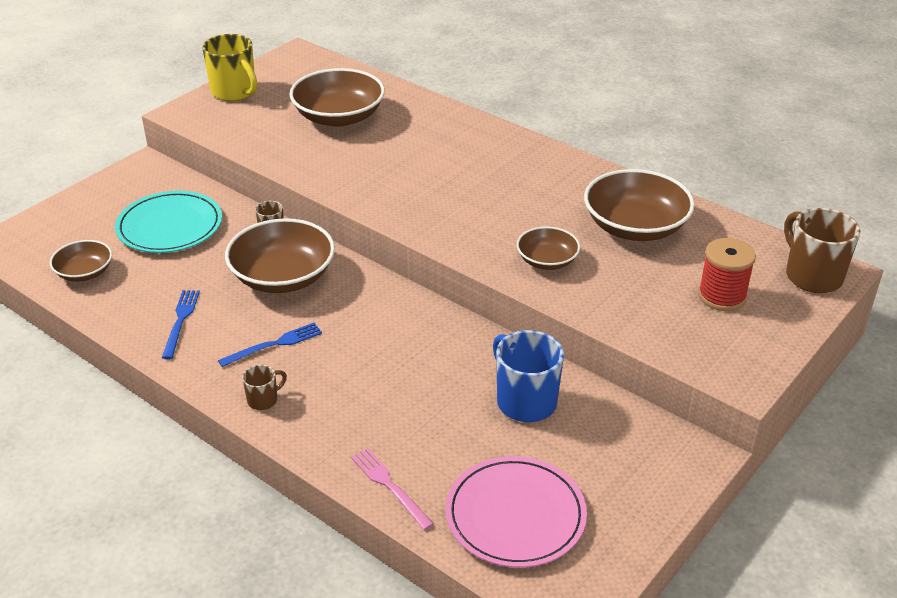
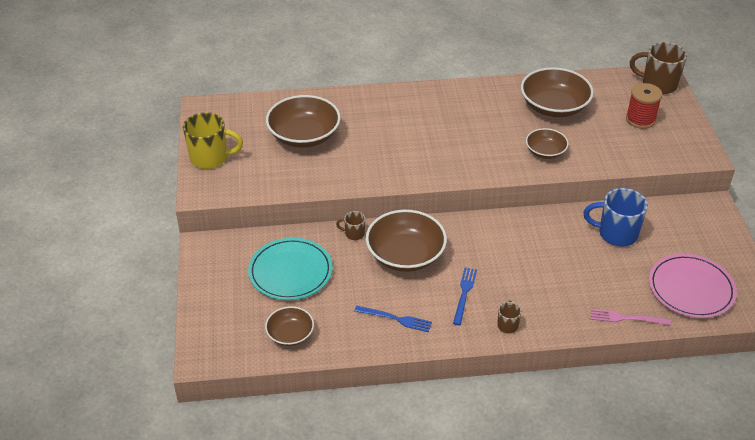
camera: 45 degrees left, 5 degrees up
(181, 321) = (395, 319): blue fork -> blue fork turned 150 degrees clockwise

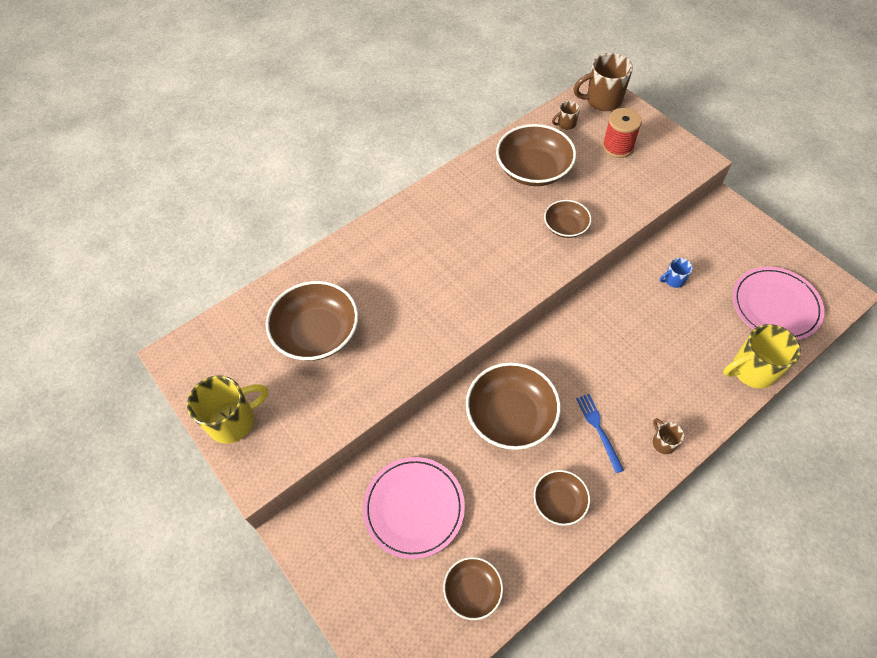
camera: 30 degrees left, 15 degrees up
(290, 272) = (414, 508): turquoise plate -> pink plate
(354, 234) = (442, 419): brown mug -> brown mug (565, 124)
(395, 319) = (559, 502): blue fork -> brown bowl
(616, 234) = (673, 280): blue mug -> blue mug, size x0.50
(626, 318) = (752, 370): pink fork -> yellow mug

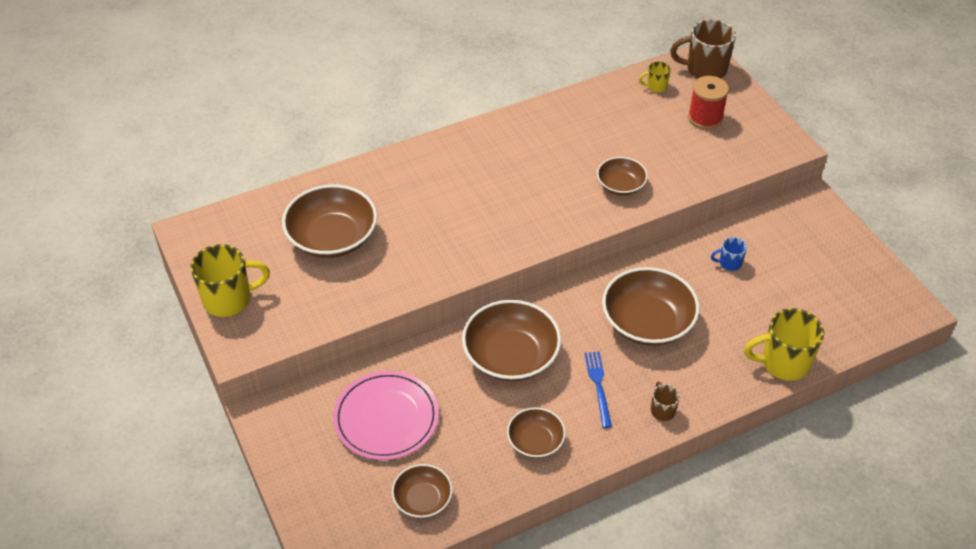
camera: 10 degrees right, 10 degrees down
(533, 169) = (605, 125): brown bowl -> brown bowl (647, 322)
(565, 124) = (656, 86): brown mug -> yellow mug
(775, 306) = (833, 307): pink plate -> none

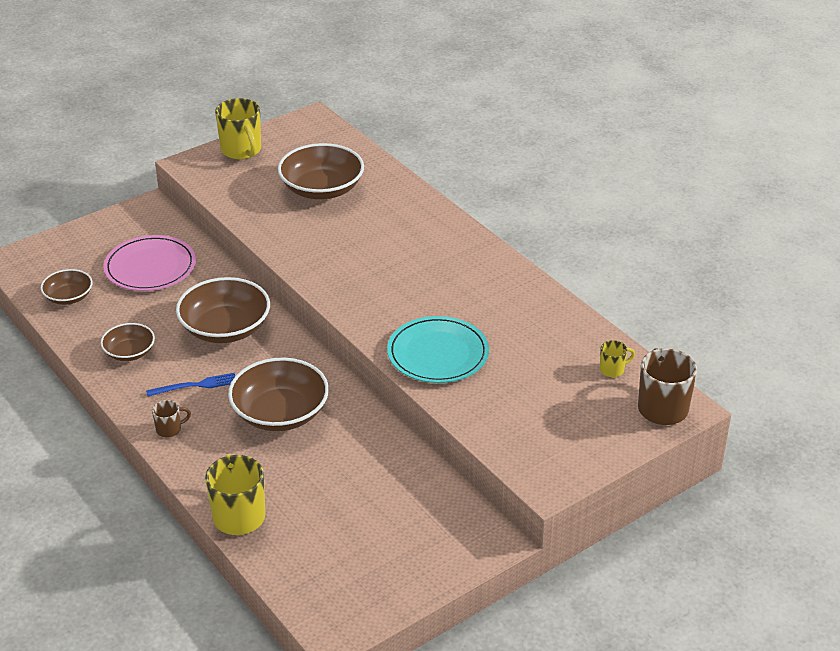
camera: 80 degrees right, 10 degrees down
(620, 185) = (438, 354): brown bowl -> turquoise plate
(656, 86) = (612, 370): yellow mug -> yellow mug turned 90 degrees clockwise
(705, 118) = (571, 412): red spool -> none
(729, 263) = (376, 470): blue mug -> none

